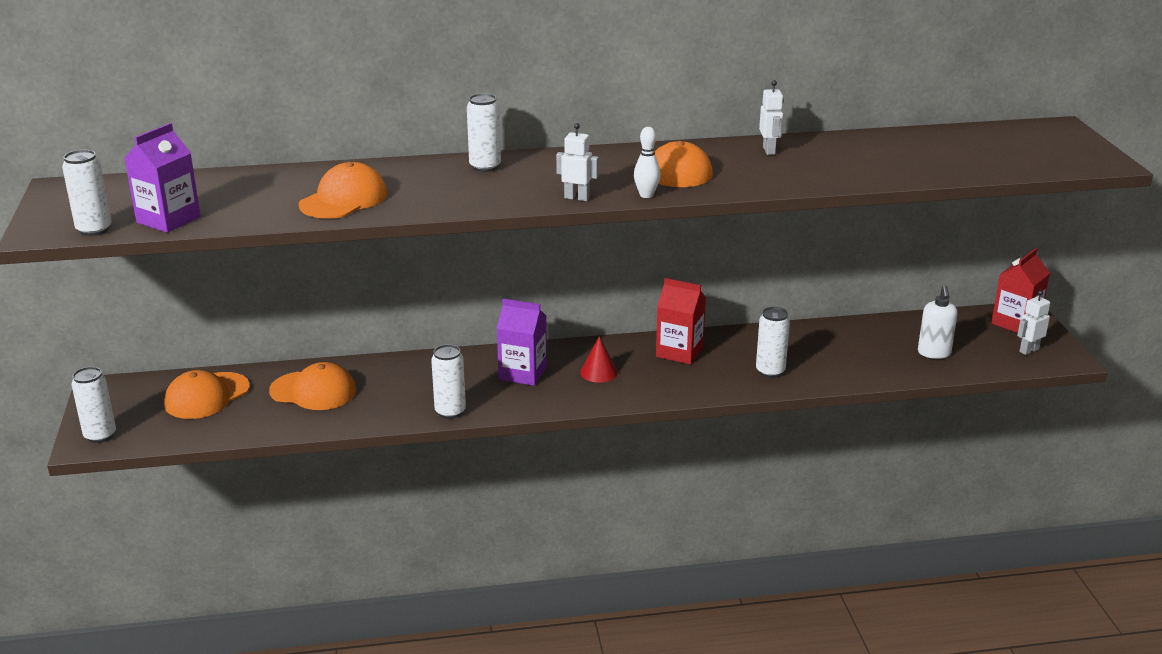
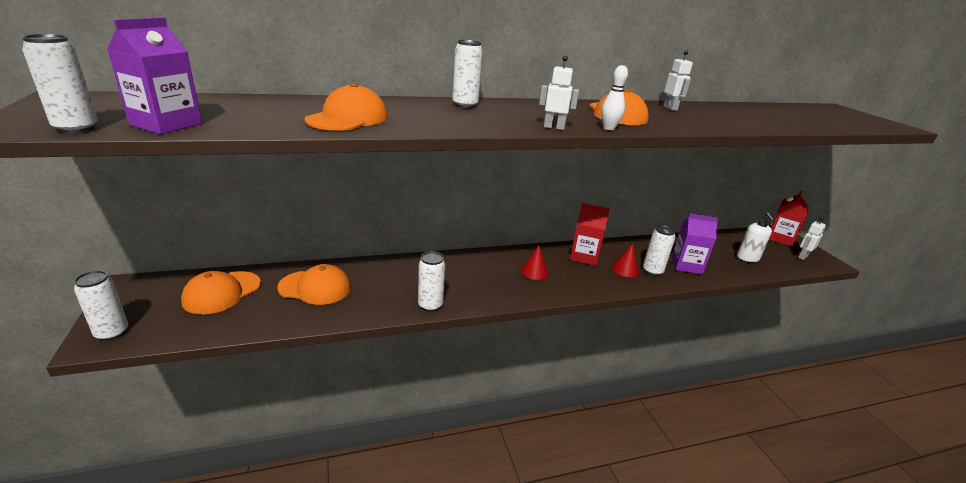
camera: 10 degrees left, 0 degrees up
(523, 373) = (479, 272): purple carton -> purple carton (686, 265)
(731, 369) = (625, 269): none -> red cone

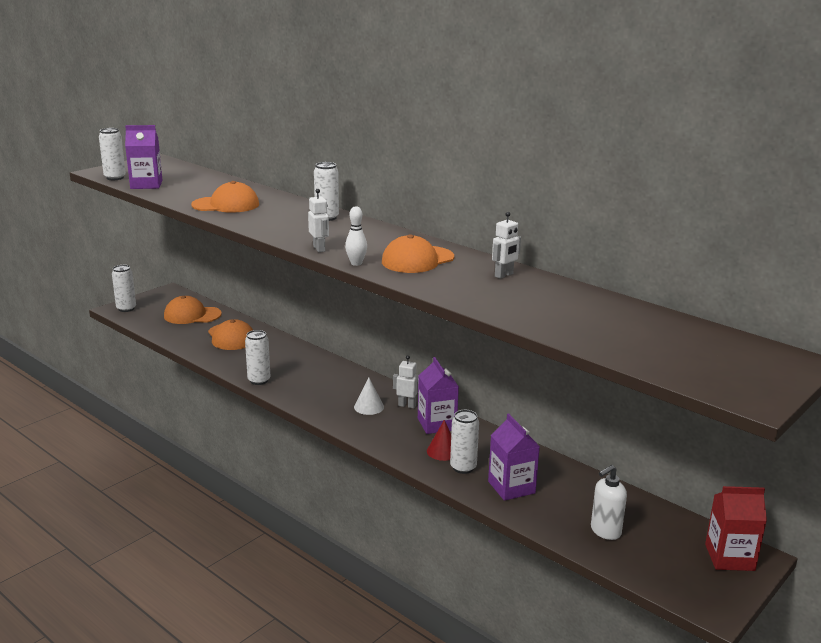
camera: 60 degrees right, 5 degrees down
(534, 271) = (369, 407): red cone -> white cone
(584, 256) = (436, 424): red carton -> purple carton
(802, 256) = (692, 581): white robot -> white robot (407, 405)

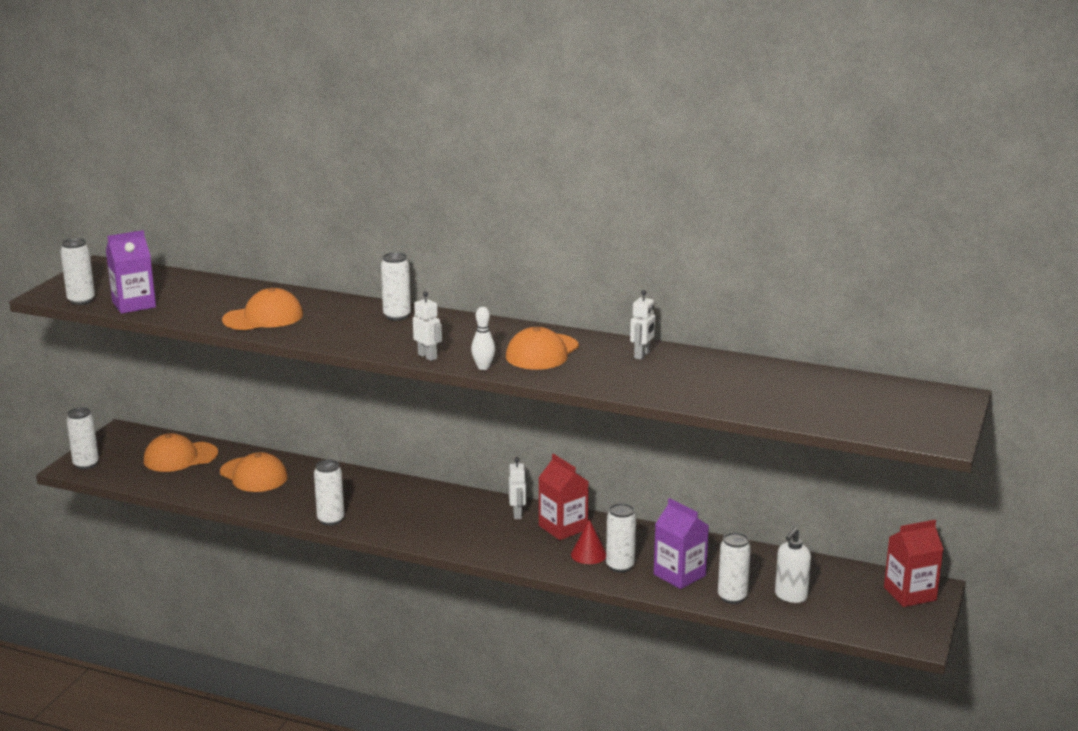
camera: 20 degrees left, 0 degrees up
(369, 407) = (477, 524): white cone -> none
(407, 405) = (517, 514): white robot -> white robot turned 90 degrees clockwise
(436, 424) = (563, 527): purple carton -> red carton
(547, 519) = (732, 597): none -> white can

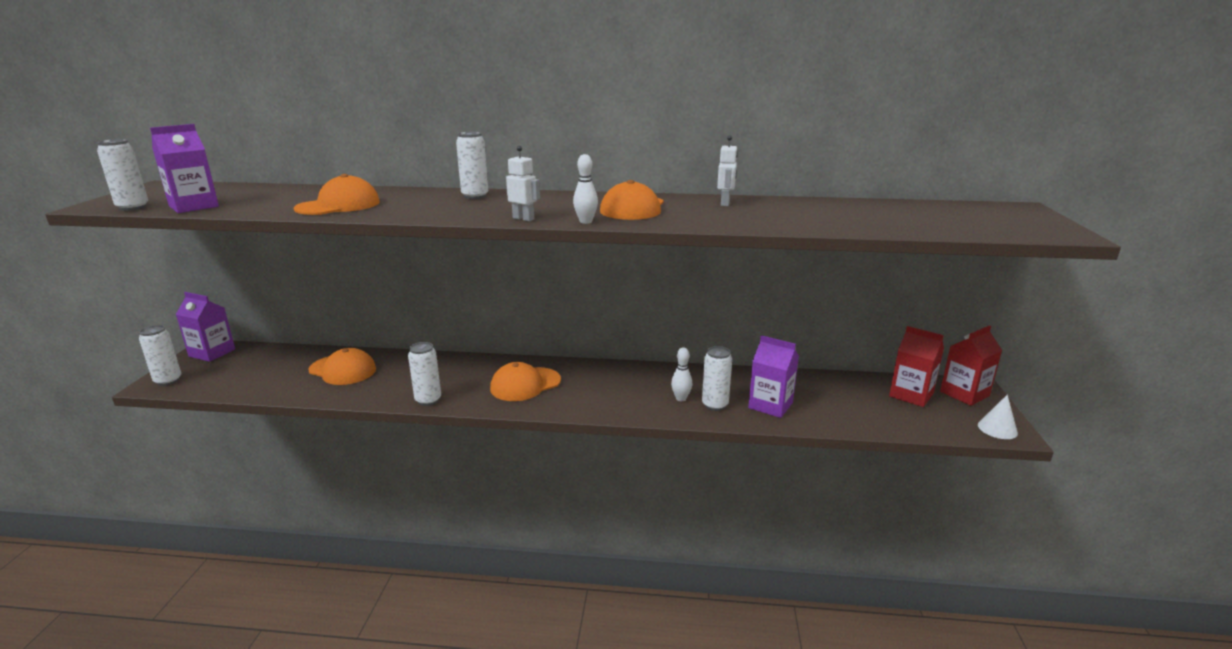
camera: 15 degrees left, 0 degrees up
(126, 437) = (212, 353): none -> purple carton
(180, 457) = (267, 363): orange cap -> orange cap (525, 384)
(517, 514) = (599, 373): white robot -> none
(563, 527) = (645, 379): red carton -> red carton (911, 395)
(588, 554) = (681, 398): red cone -> white bowling pin
(732, 597) = (829, 418): white can -> none
(790, 596) = (875, 410): white soap dispenser -> none
(907, 634) = (997, 429): none -> white cone

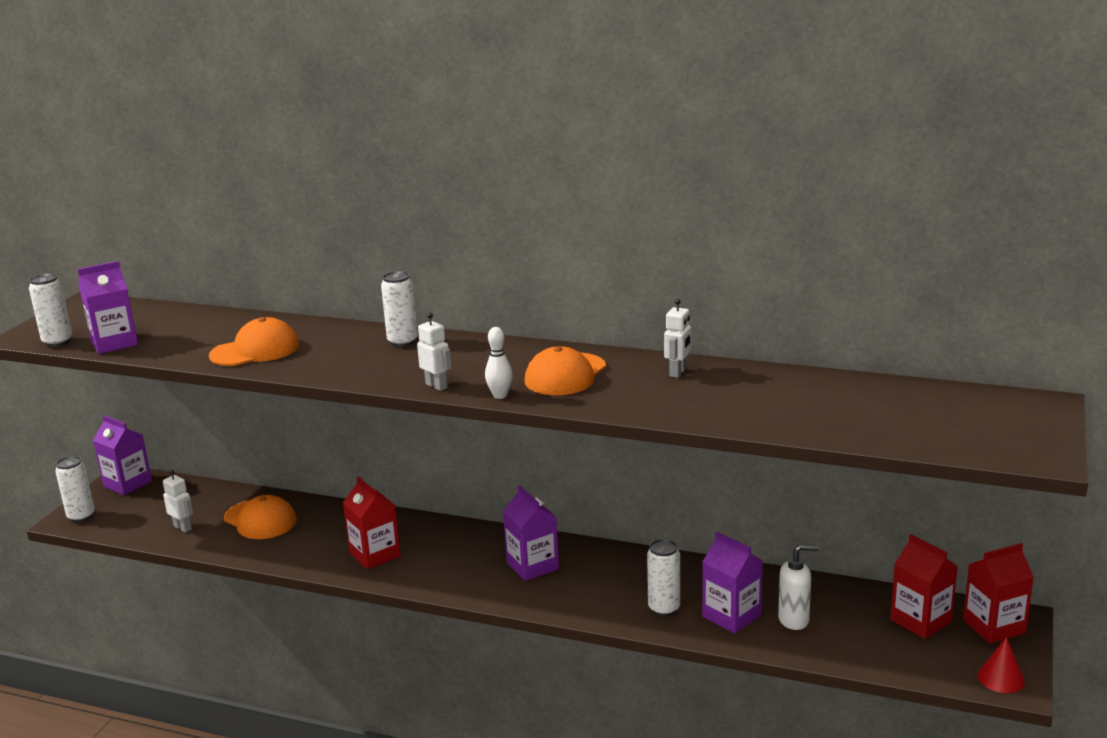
camera: 15 degrees right, 0 degrees up
(270, 381) = (183, 527): none -> white robot
(428, 400) = (342, 568): white can -> none
(454, 387) = (375, 554): none -> red carton
(525, 384) = (454, 558): orange cap -> none
(593, 384) = (532, 566): none -> purple carton
(681, 398) = (627, 595): white bowling pin -> none
(819, 403) = (794, 620): none -> white soap dispenser
(997, 429) = (1001, 678): white cone -> red cone

